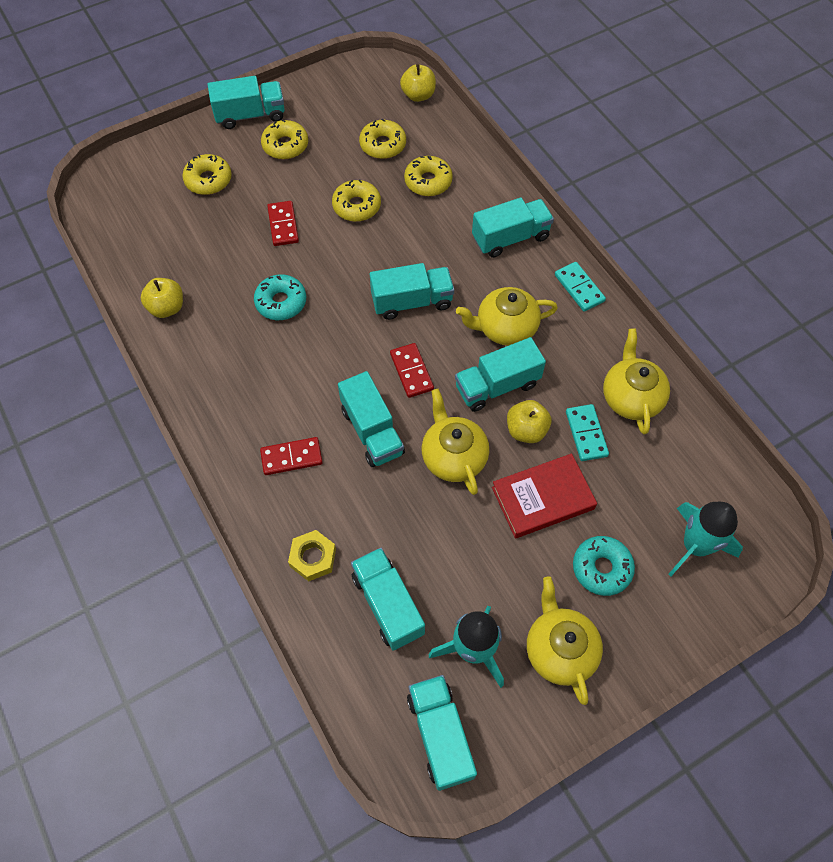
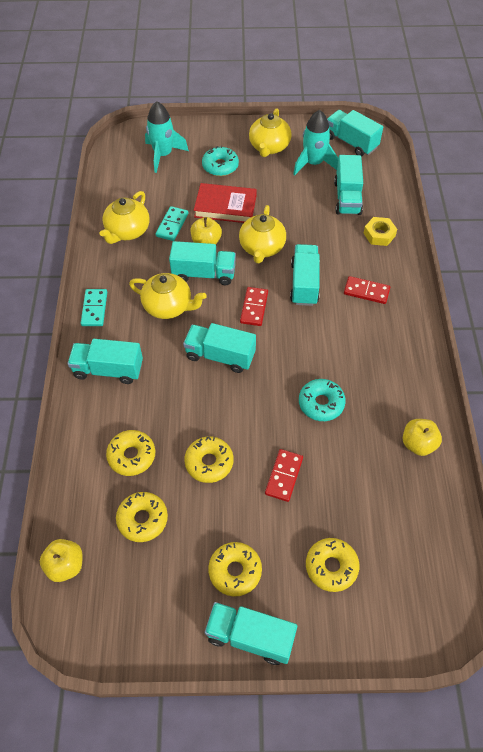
camera: 150 degrees left, 5 degrees down
(440, 735) = (351, 142): turquoise truck -> turquoise truck turned 120 degrees clockwise

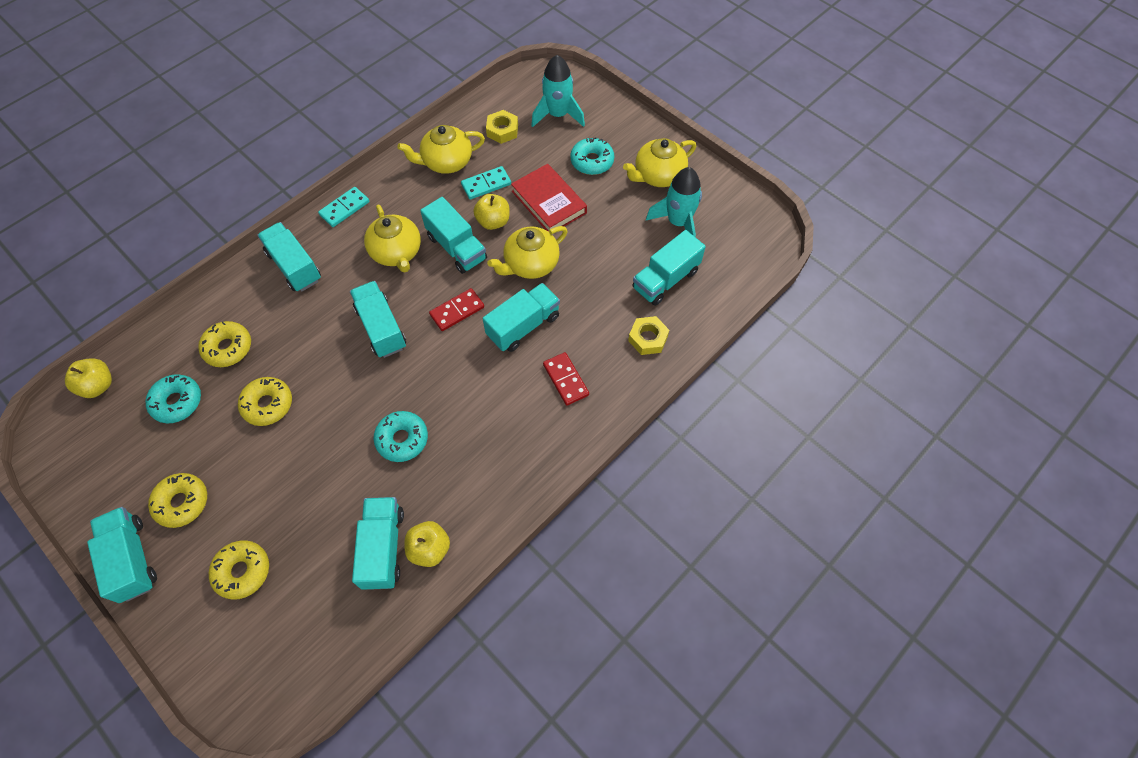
camera: 45 degrees right, 5 degrees up
(139, 187) = (502, 130): none -> yellow nut
(142, 519) = (177, 402): yellow donut -> turquoise donut
(283, 476) = (301, 468): red domino -> none
(351, 142) = (742, 229): turquoise truck -> turquoise truck (383, 548)

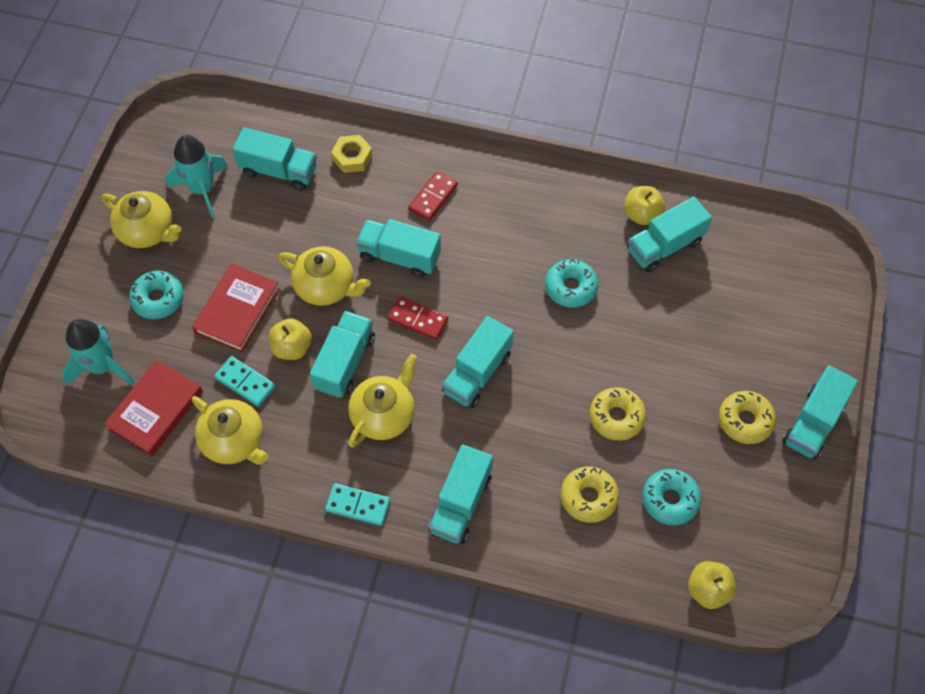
camera: 120 degrees left, 0 degrees up
(242, 571) = (756, 332): yellow donut -> none
(502, 130) = (155, 410): yellow nut -> red book

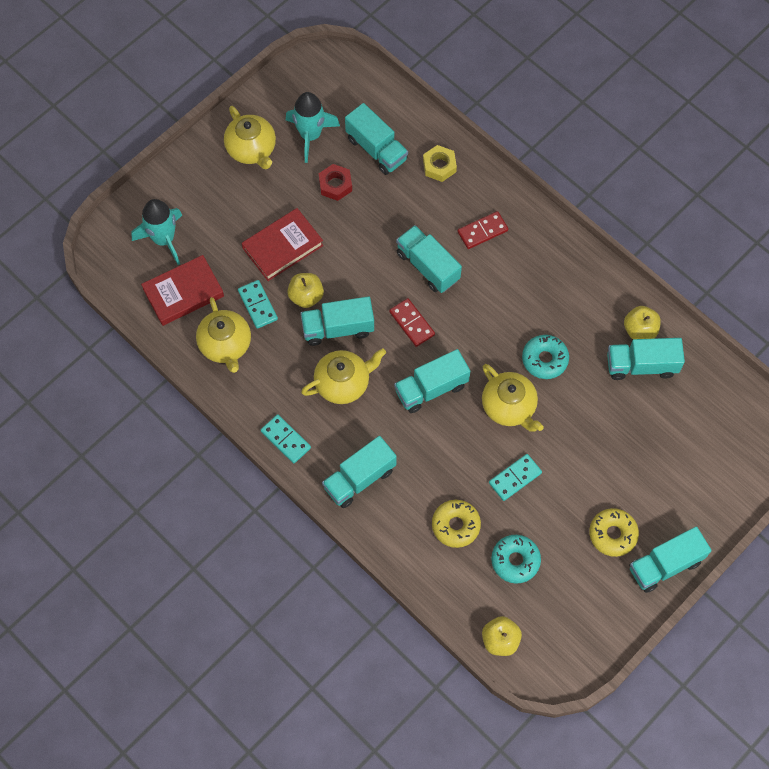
camera: 30 degrees right, 5 degrees up
(158, 299) = (230, 208): turquoise donut -> none
(257, 224) = (335, 185): none -> red nut
(326, 287) = (358, 262): yellow teapot -> yellow teapot (509, 407)
(345, 363) = (338, 328): turquoise truck -> turquoise truck turned 150 degrees counterclockwise
(616, 417) = (515, 478): yellow donut -> turquoise domino

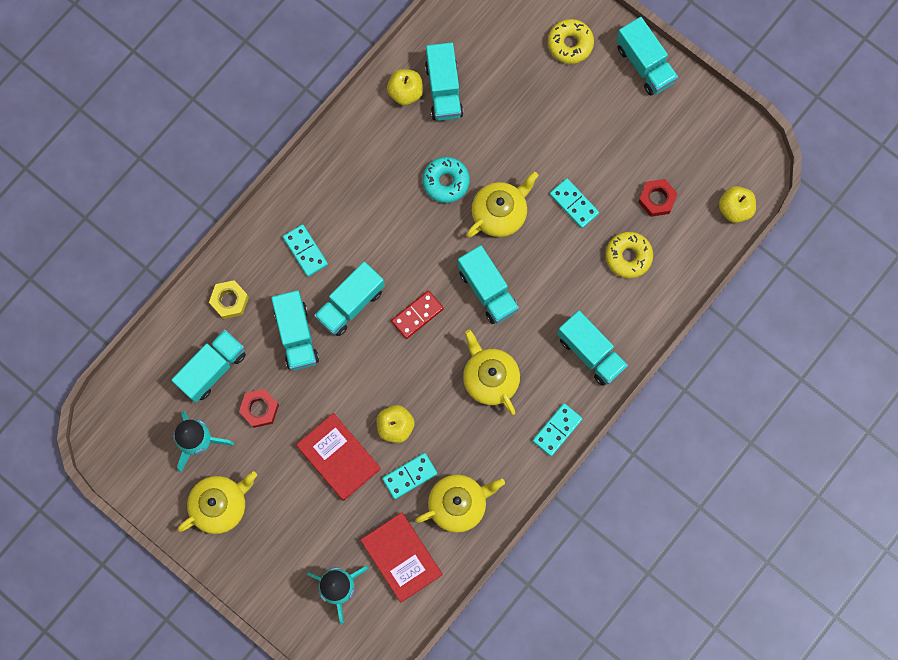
camera: 95 degrees left, 10 degrees up
(338, 328) = (429, 390): turquoise truck -> turquoise truck (296, 335)
(482, 231) = (305, 251): red domino -> turquoise domino
(515, 561) = (656, 199): turquoise donut -> red nut
(612, 534) = (620, 112): yellow donut -> yellow donut (570, 44)

